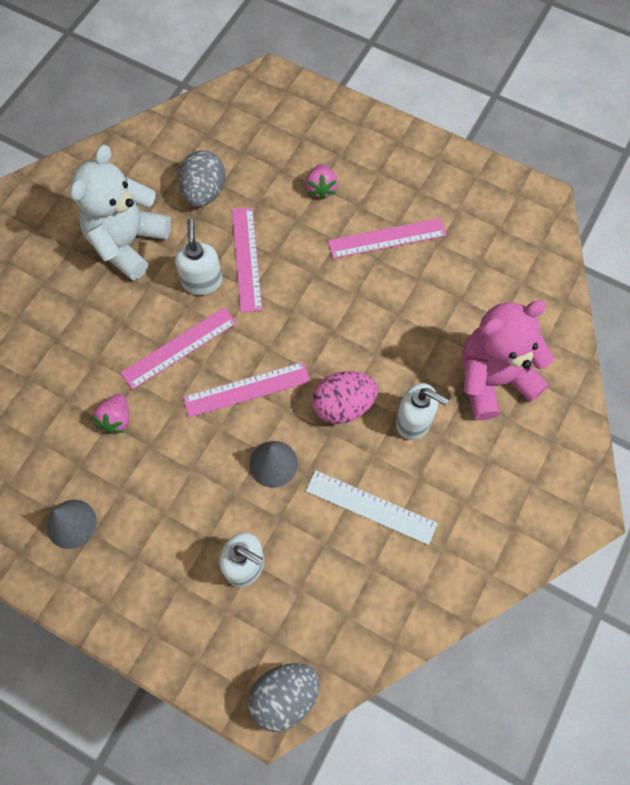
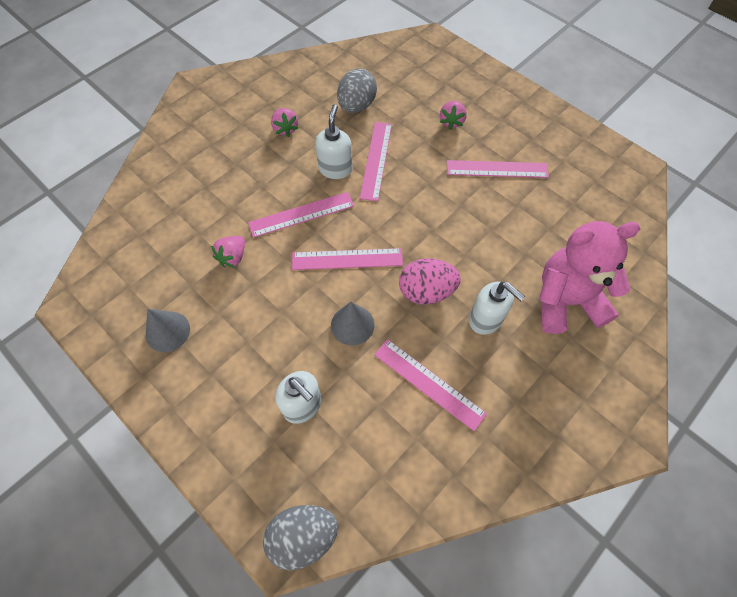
camera: 15 degrees right, 5 degrees down
(127, 242) = (285, 129): white teddy bear -> pink strawberry
(371, 507) = (429, 383): white ruler -> pink ruler

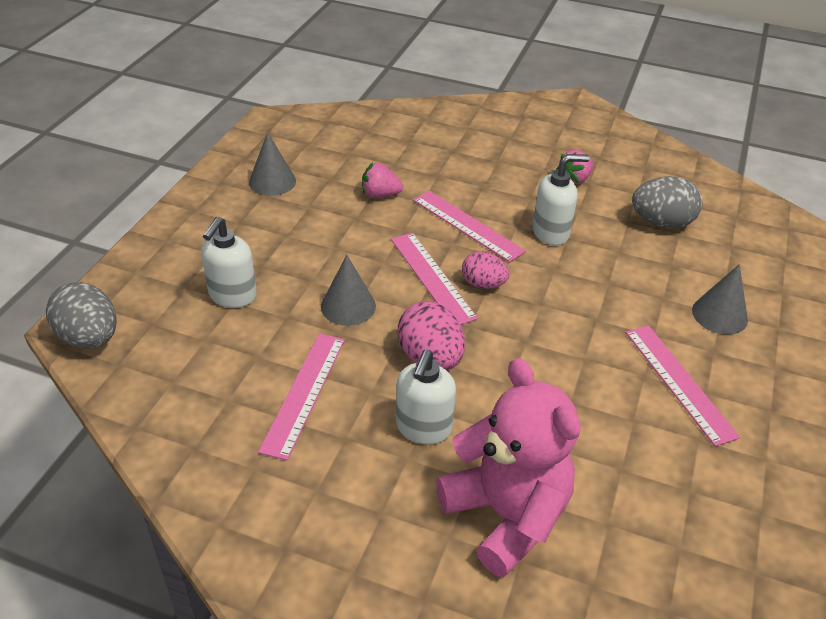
camera: 65 degrees right, 20 degrees down
(368, 231) = (483, 284): none -> pink egg
(376, 160) = (592, 262): pink ruler -> none
(451, 122) = (719, 315): pink strawberry -> grey cone

